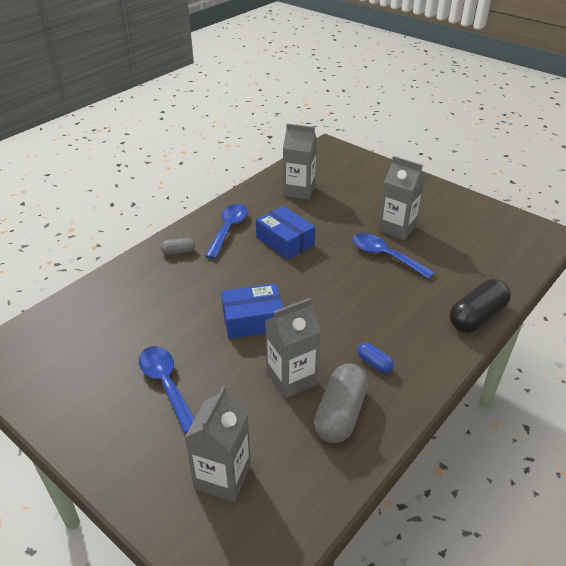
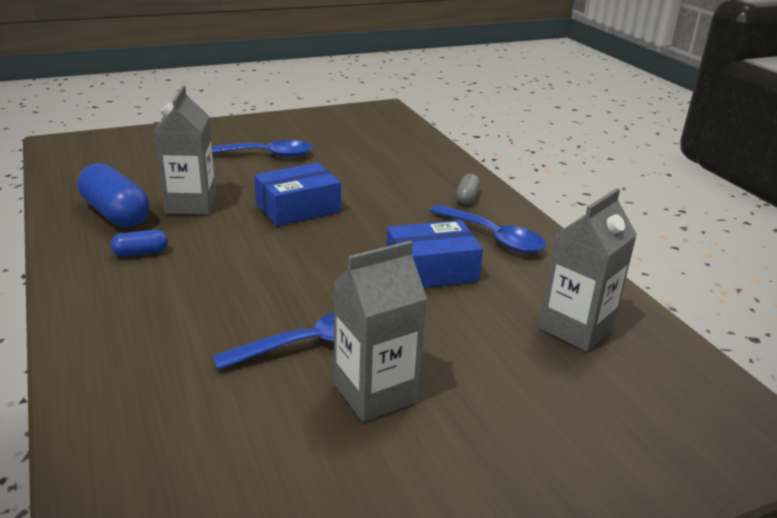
camera: 115 degrees right, 10 degrees down
(222, 477) = (143, 155): grey carton -> none
(253, 320) = (298, 208): blue box -> blue box turned 45 degrees clockwise
(340, 413) = (116, 213): grey capsule -> blue capsule
(476, 317) = (88, 367): black capsule -> none

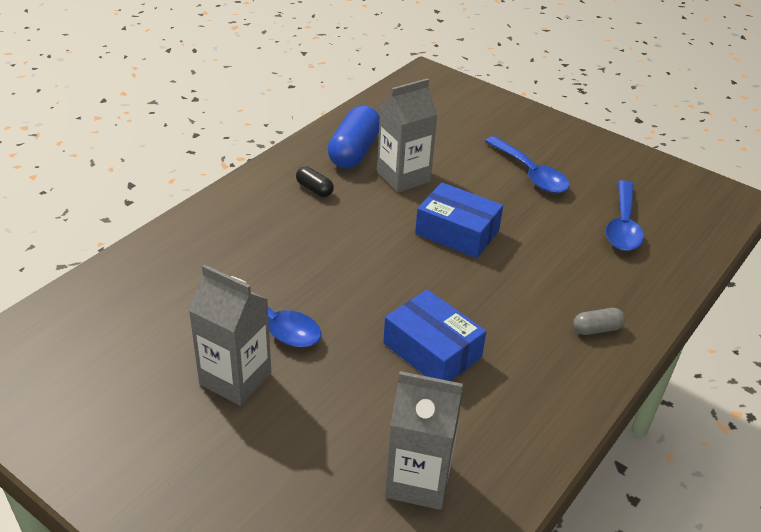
camera: 60 degrees right, 10 degrees up
(141, 253) = (314, 189): blue capsule -> black capsule
(493, 237) = (533, 374): blue spoon -> blue spoon (623, 225)

